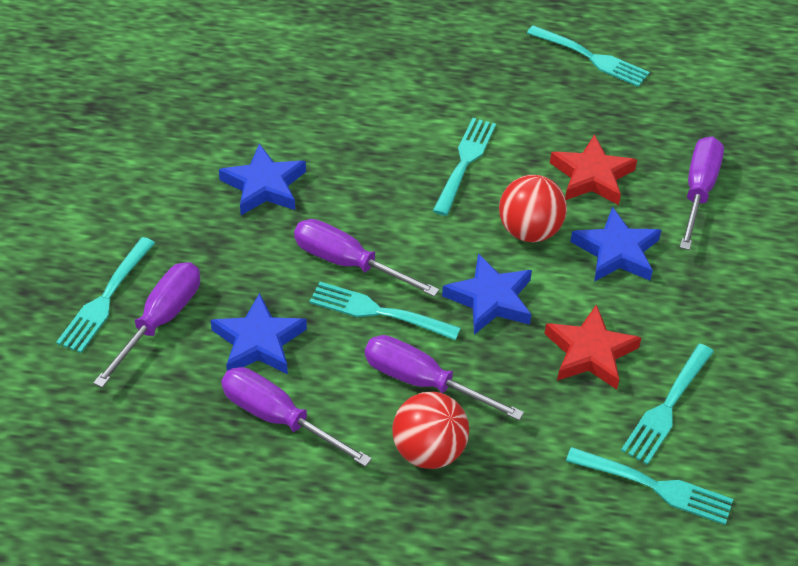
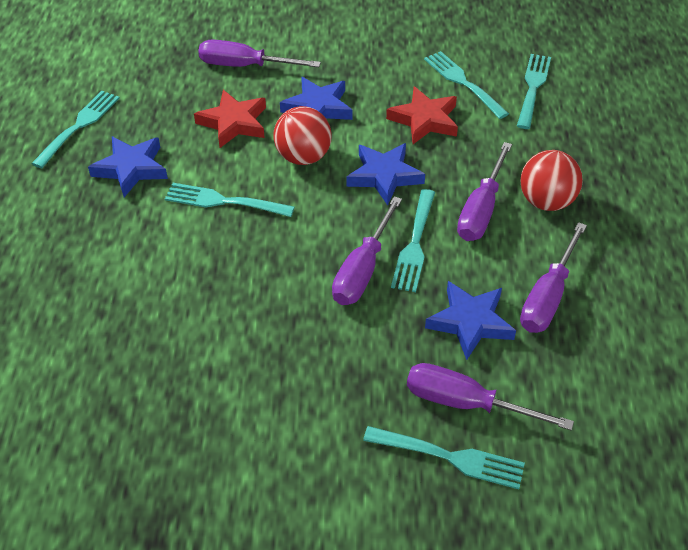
camera: 95 degrees left, 0 degrees up
(264, 186) = (271, 347): blue star -> blue star (131, 169)
(667, 407) = (463, 82): turquoise fork -> turquoise fork turned 150 degrees counterclockwise

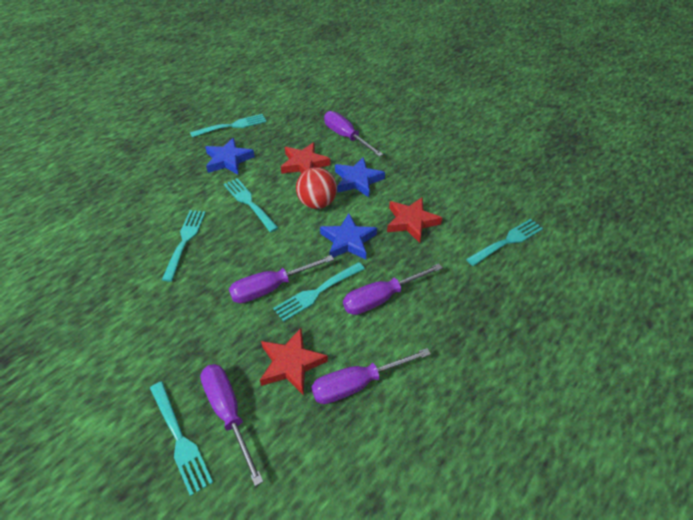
camera: 40 degrees right, 0 degrees up
(463, 82) = (463, 212): turquoise fork -> turquoise fork (185, 241)
(470, 322) = (291, 364): blue star -> red star
(546, 201) = (430, 320): red ball -> none

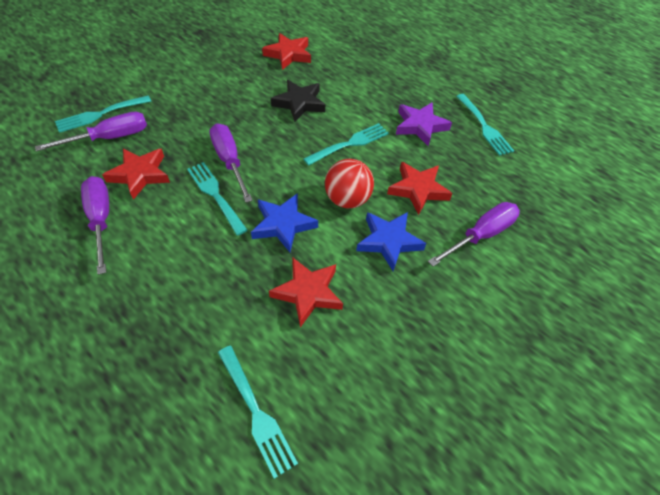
camera: 90 degrees right, 5 degrees up
(92, 256) = (288, 54): none -> red star
(185, 241) = (299, 103): turquoise fork -> black star
(228, 160) = (420, 126): blue star -> purple star
(381, 298) = (194, 248): purple screwdriver -> none

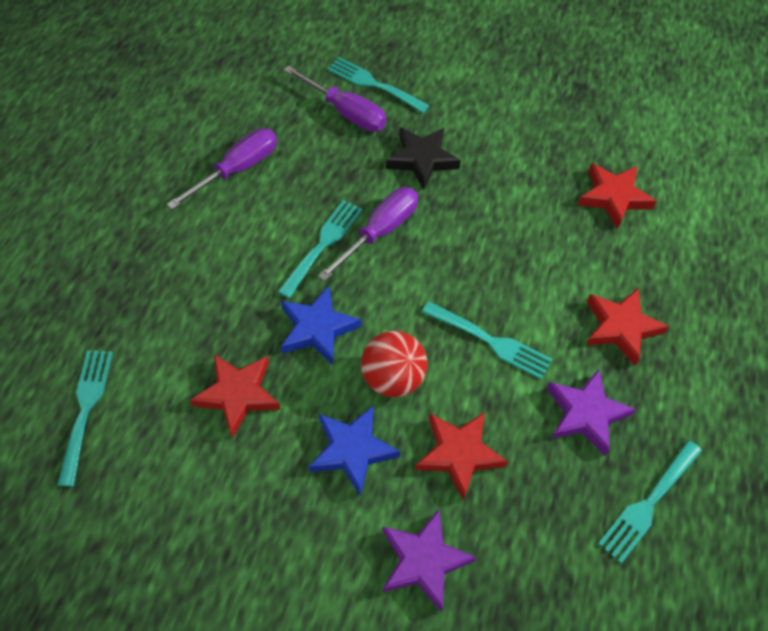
camera: 65 degrees right, 5 degrees up
(140, 175) = (311, 165): red star -> red star (621, 327)
(256, 412) = (86, 409): turquoise fork -> turquoise fork turned 150 degrees clockwise
(299, 103) = (526, 253): black star -> black star (422, 159)
(481, 235) = (423, 561): purple screwdriver -> purple star

